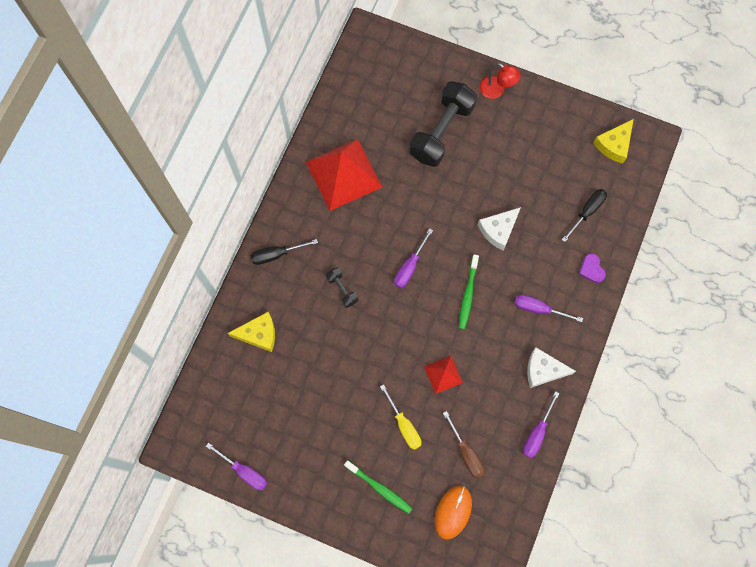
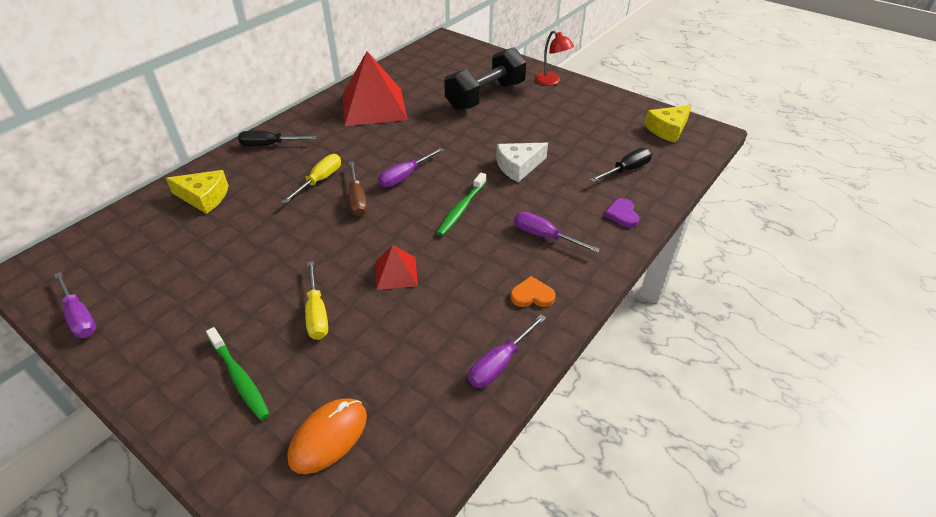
camera: 15 degrees right, 30 degrees down
(342, 289) = (320, 180): black dumbbell -> yellow screwdriver
(466, 453) = (386, 364): brown screwdriver -> brown screwdriver (357, 200)
(543, 370) = (532, 295): white cheese -> orange heart

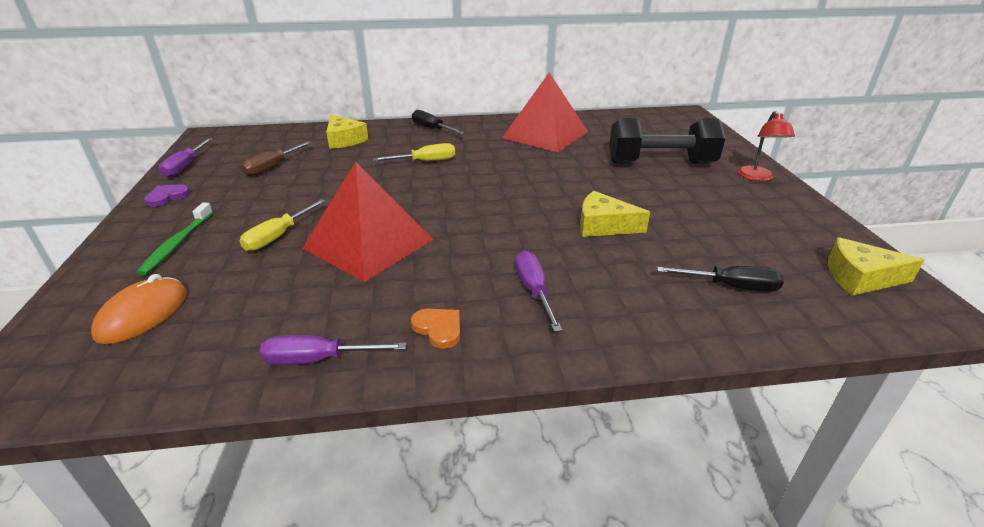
camera: 45 degrees right, 10 degrees down
(328, 437) = (143, 314): orange mouse -> orange mouse turned 60 degrees counterclockwise
(357, 200) = (428, 184): brown screwdriver -> brown screwdriver (272, 167)
(396, 273) = (368, 243): red pyramid -> red pyramid, size x2.06
(405, 176) = (489, 186): purple screwdriver -> none
(461, 209) = (494, 229): green toothbrush -> none
(518, 166) = (603, 225): white cheese -> yellow cheese
(622, 214) = (655, 322): purple heart -> purple heart (167, 197)

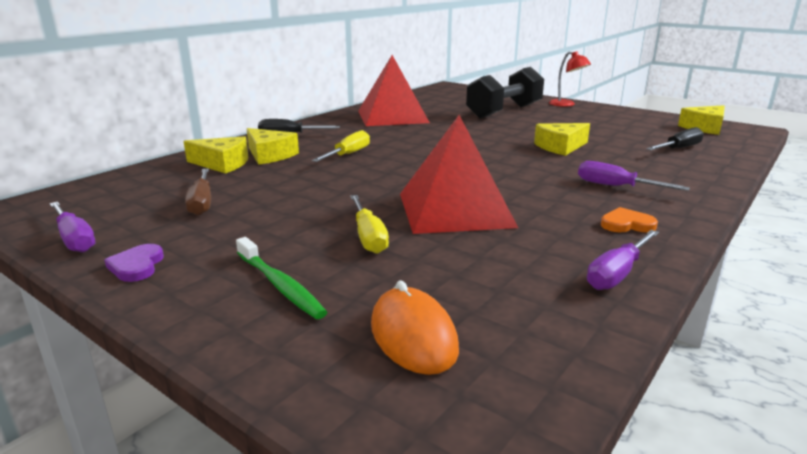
camera: 45 degrees left, 10 degrees down
(382, 143) = (269, 155): none -> yellow cheese

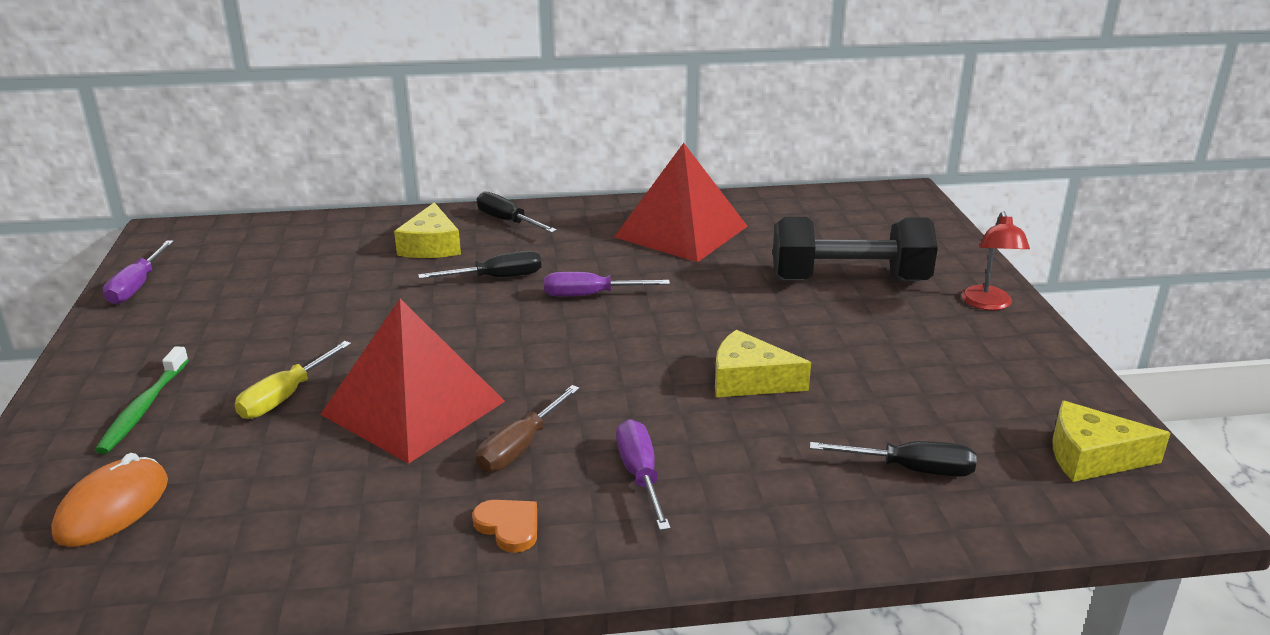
camera: 45 degrees right, 5 degrees up
(137, 266) = (118, 336): purple heart -> none
(202, 203) = (267, 287): brown screwdriver -> brown screwdriver (520, 447)
(222, 164) = (373, 241): yellow cheese -> none
(348, 154) = (497, 278): yellow screwdriver -> black screwdriver
(617, 274) = (351, 567): purple screwdriver -> purple screwdriver (590, 295)

